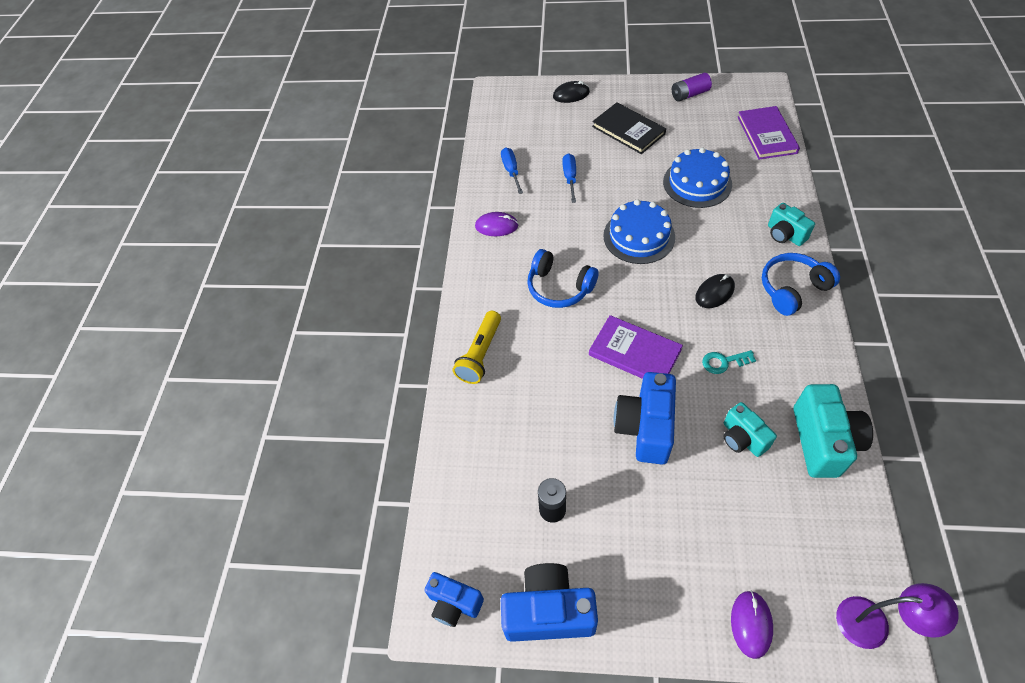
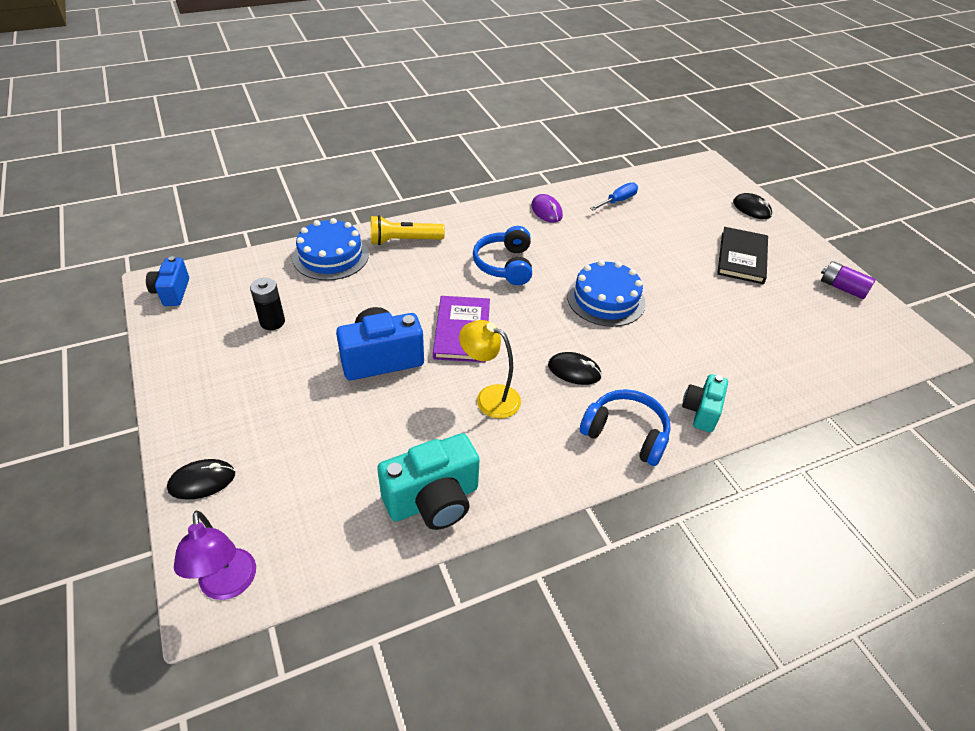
camera: 55 degrees right, 10 degrees down
(548, 611) = (179, 344): blue camera -> none
(570, 178) = (641, 237): blue screwdriver -> none
(697, 183) = (715, 324): blue cake -> blue cake (331, 256)
(724, 362) = (489, 397): turquoise key -> yellow lamp
(742, 438) = (404, 432): turquoise camera -> none
(751, 624) = (202, 481): purple mouse -> black mouse
(766, 135) = (845, 364): purple book -> none

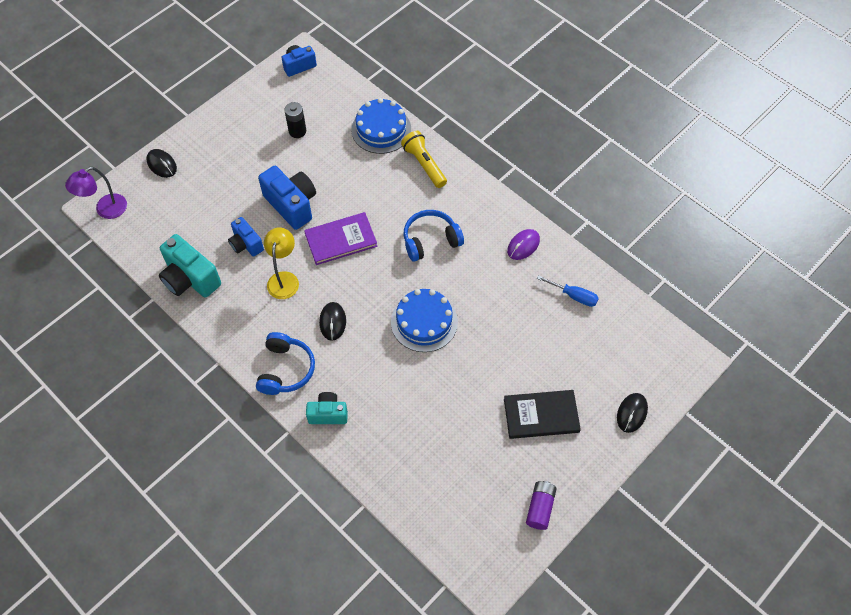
camera: 70 degrees right, 15 degrees up
(413, 420) = (246, 244): none -> blue camera

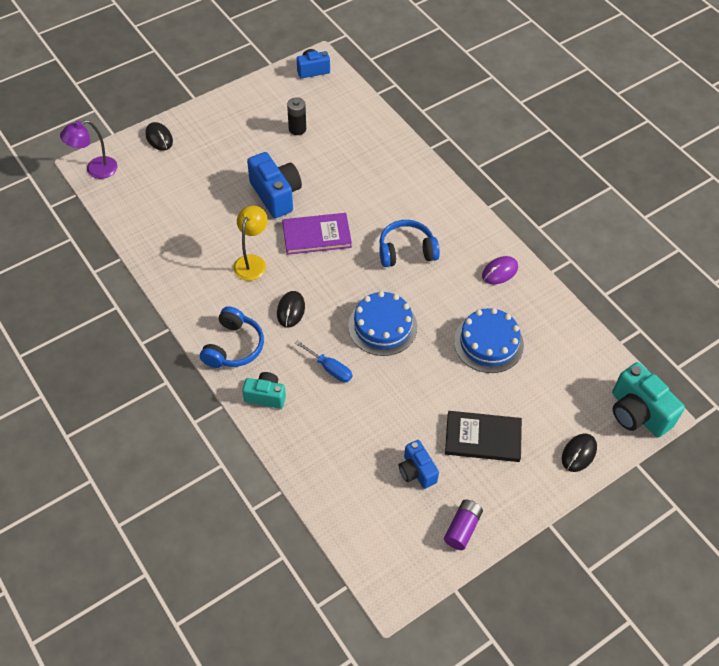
camera: 10 degrees right, 5 degrees down
(190, 279) = (161, 246): turquoise camera -> turquoise camera (637, 413)
(246, 244) = (223, 223): blue camera -> blue camera (417, 471)
(381, 129) = (380, 140): blue cake -> blue cake (488, 343)
(424, 164) = (416, 179): yellow flashlight -> none
(573, 296) = (541, 328): blue screwdriver -> blue screwdriver (329, 368)

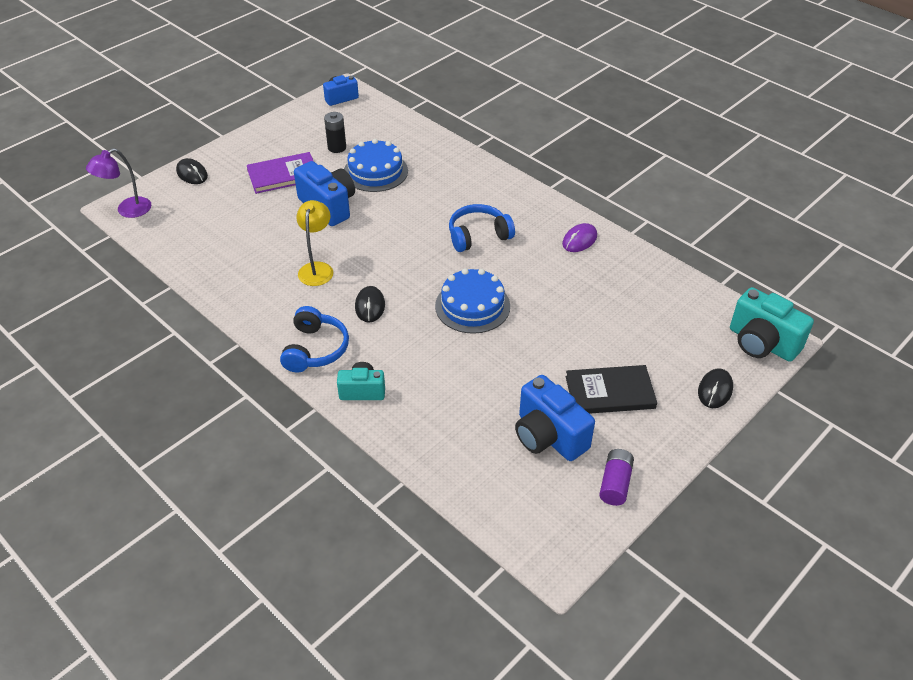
camera: 10 degrees left, 10 degrees down
(316, 235) = (380, 235): purple book -> purple book (283, 175)
(329, 368) = (426, 353): blue screwdriver -> none
(417, 471) = (548, 436): blue camera -> blue camera, size x1.64
(488, 343) = (588, 304): blue cake -> blue cake (375, 171)

